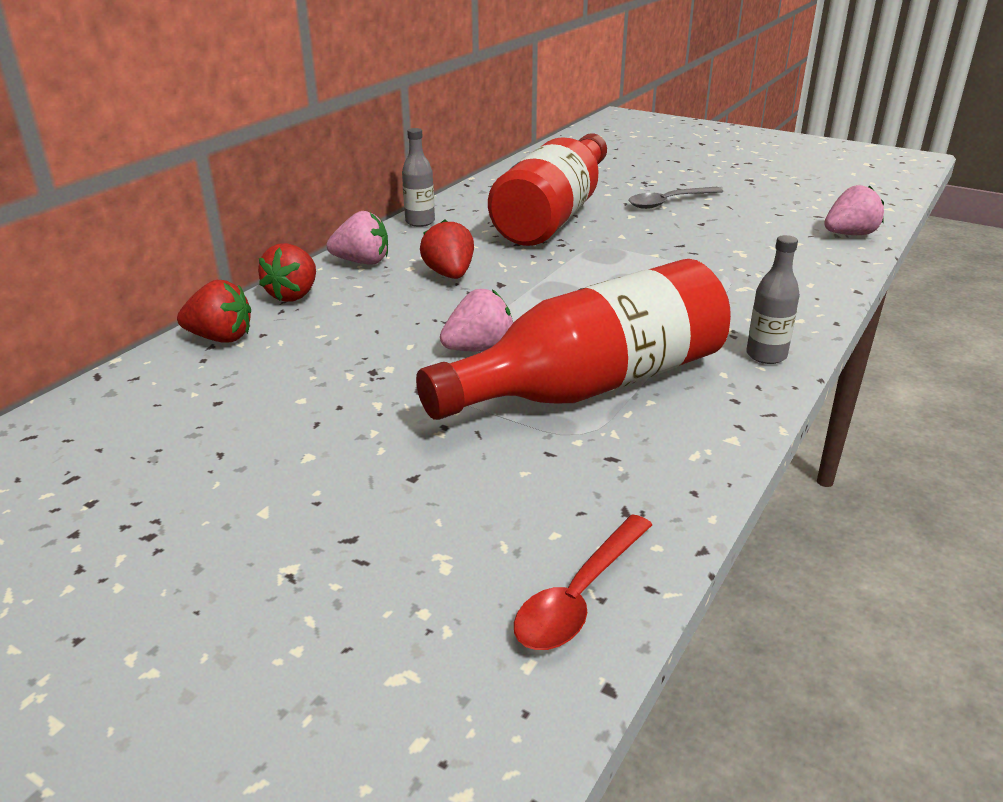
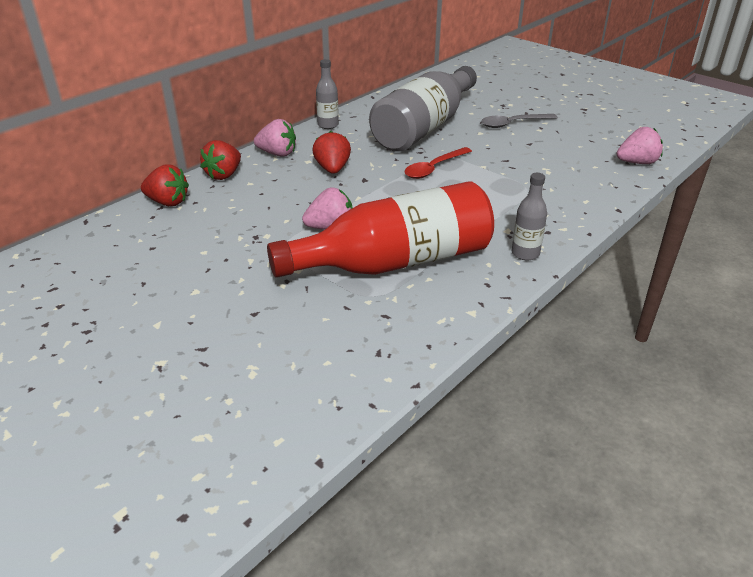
camera: 10 degrees right, 5 degrees up
(554, 215) = (424, 128): red bottle -> grey bottle
(579, 596) = (326, 403): red spoon -> red spoon (434, 168)

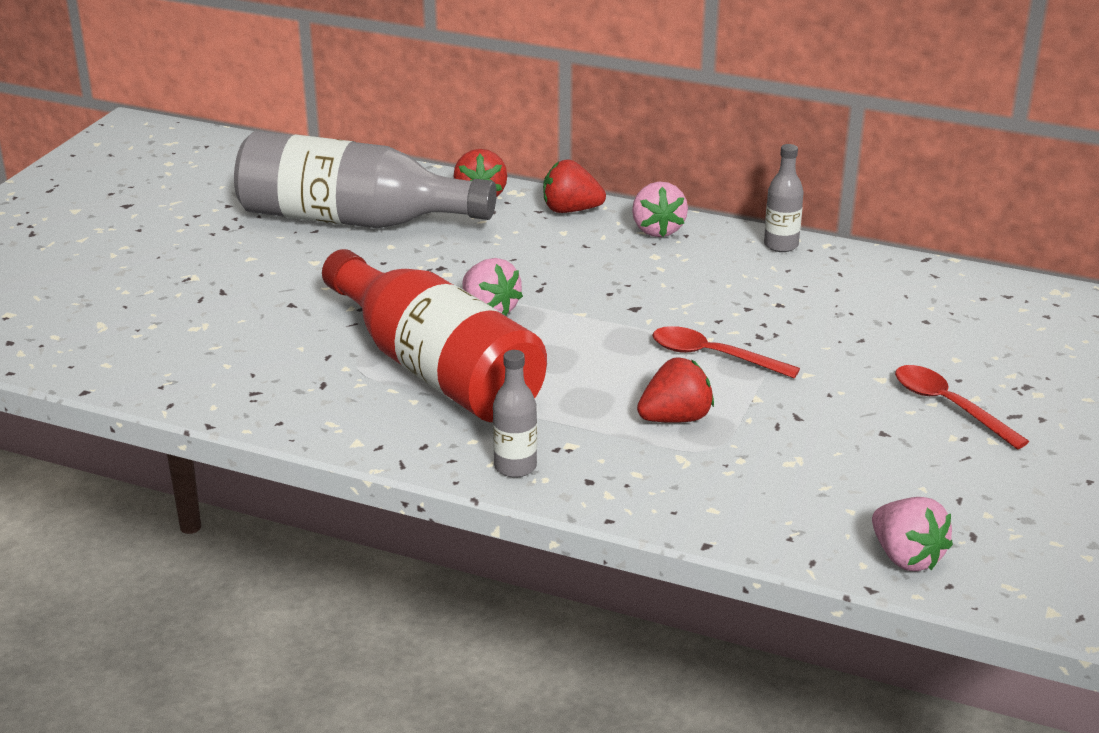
camera: 70 degrees right, 5 degrees down
(332, 169) = (645, 278): red strawberry -> red strawberry (675, 418)
(424, 128) = (849, 325): grey bottle -> grey bottle (353, 220)
(513, 124) = (949, 406): grey spoon -> red spoon

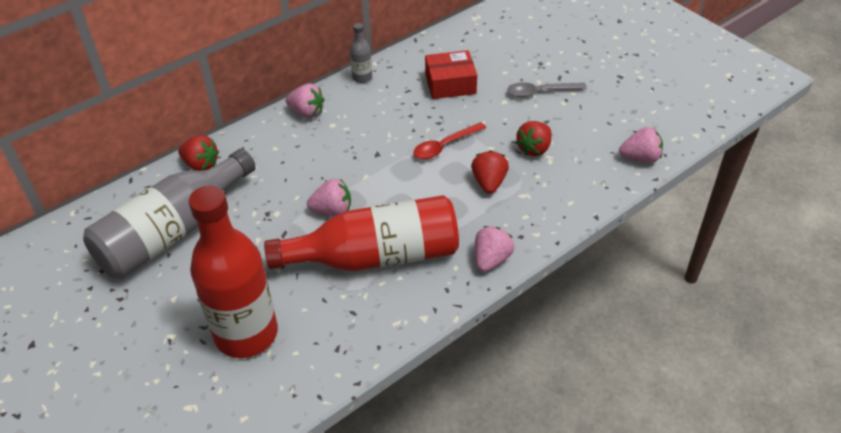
camera: 60 degrees left, 15 degrees up
(231, 322) = (246, 334): none -> red bottle
(515, 467) = (491, 259): grey bottle -> pink strawberry
(570, 210) = (254, 135): red strawberry -> red strawberry (534, 149)
(861, 319) = (450, 84): none -> red box
(949, 406) = (540, 92): red spoon -> grey spoon

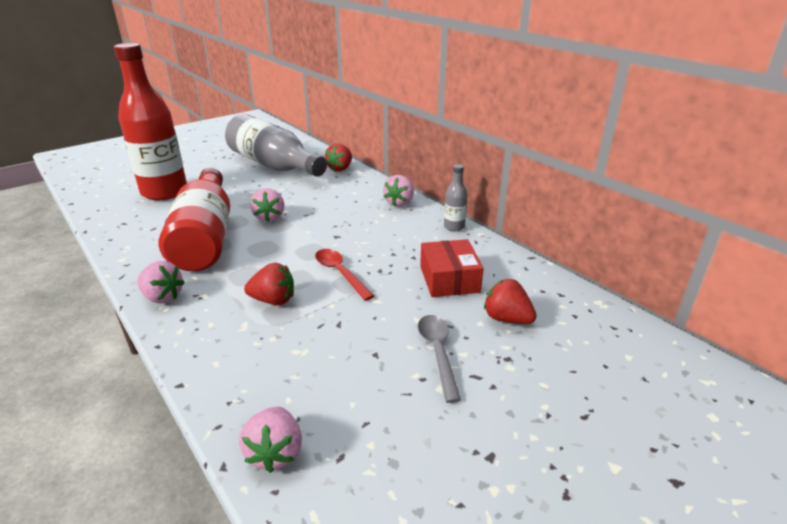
camera: 90 degrees right, 15 degrees down
(534, 149) = (322, 338): red strawberry -> red strawberry (507, 319)

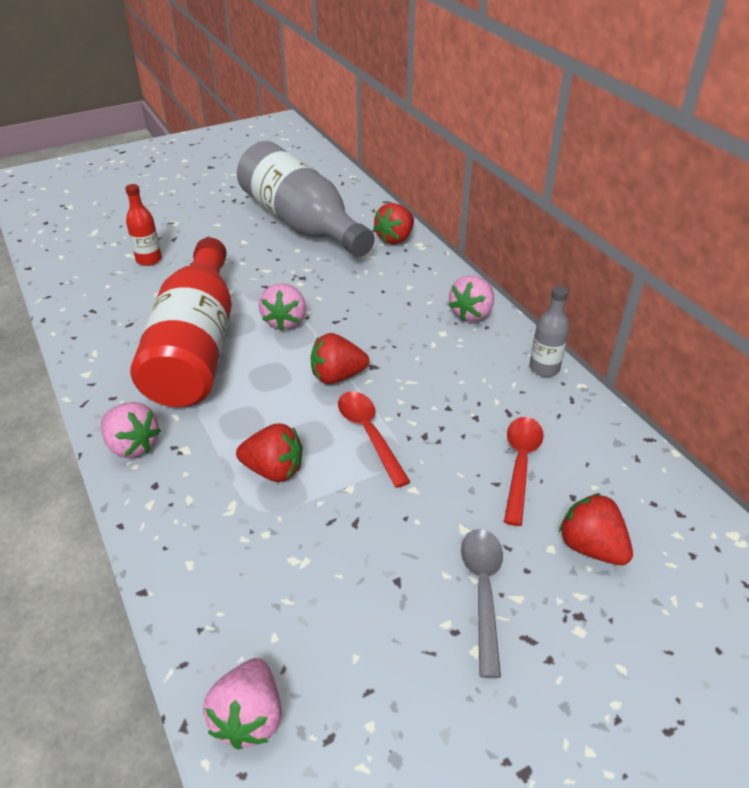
camera: 10 degrees right, 10 degrees up
(164, 192) = (149, 260): red bottle -> red bottle, size x0.41
(312, 244) = (337, 376): none -> red strawberry
(449, 279) = (520, 464): red box -> red spoon

